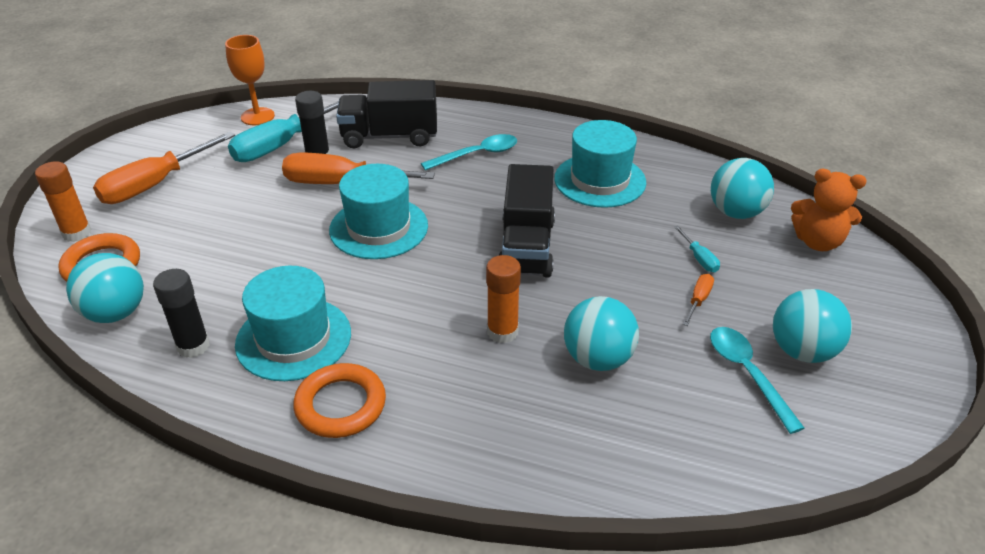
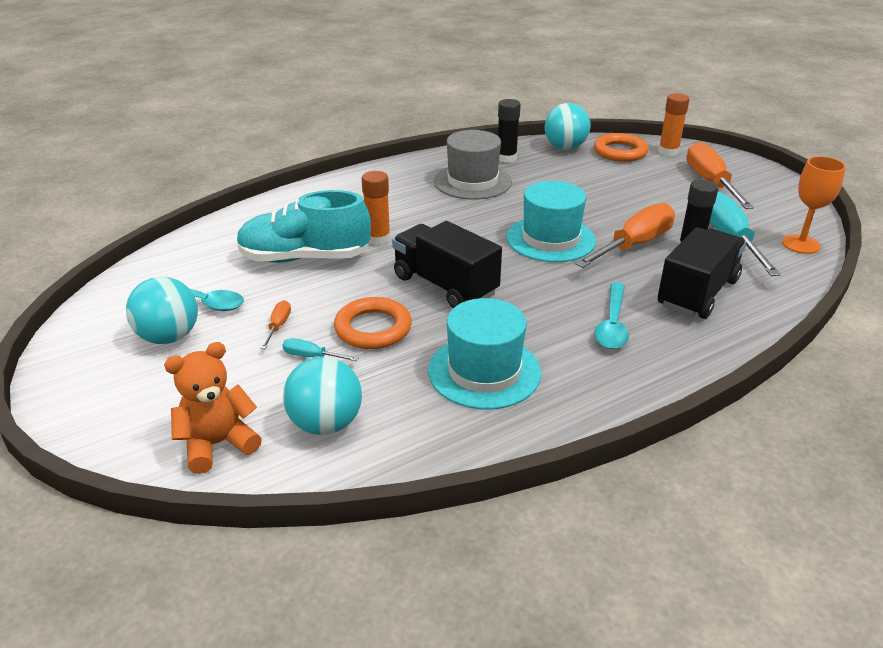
camera: 130 degrees right, 5 degrees down
(293, 338) = (472, 181): turquoise hat -> grey hat
(340, 405) = (402, 178): orange ring -> orange ring (373, 328)
(598, 359) = (304, 258): turquoise ball -> turquoise shoe
(698, 300) = (278, 326): orange screwdriver -> orange screwdriver turned 150 degrees counterclockwise

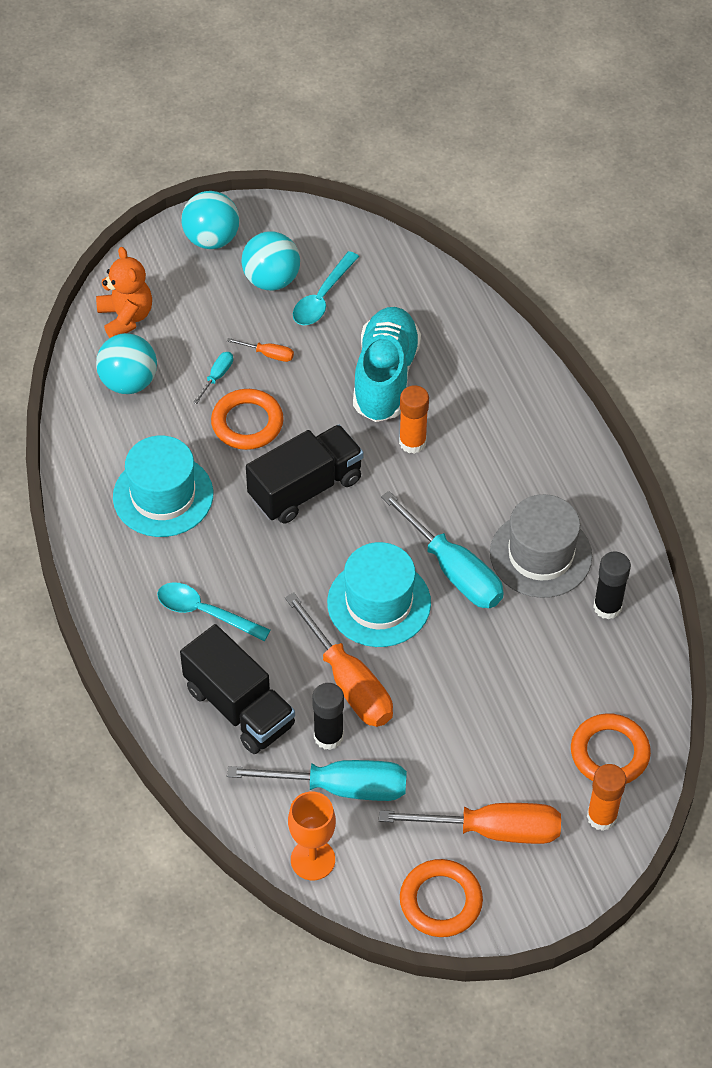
camera: 100 degrees right, 20 degrees up
(503, 211) = (454, 571): none -> turquoise screwdriver
(565, 147) = (635, 687): turquoise ball -> turquoise ball (211, 239)
(780, 195) = (440, 901): none -> orange ring

